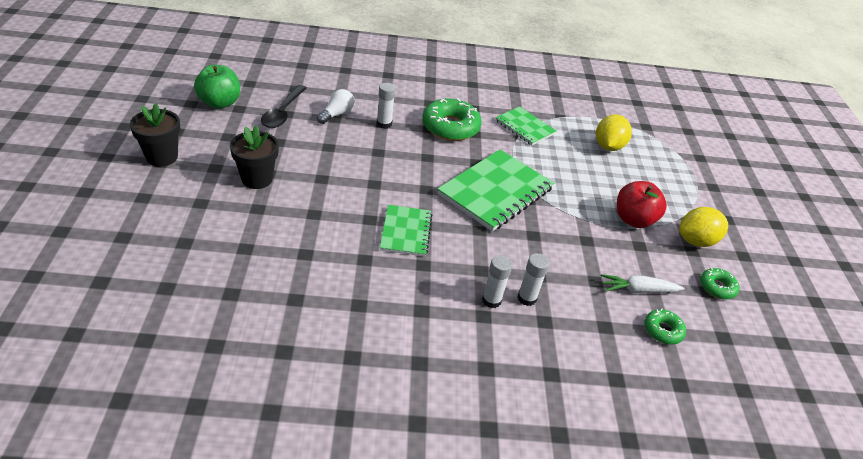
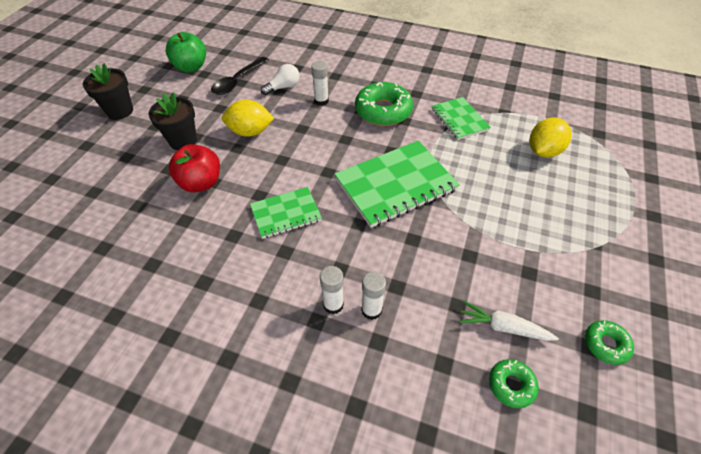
camera: 25 degrees right, 10 degrees up
(406, 232) = (286, 213): green notebook -> green notebook turned 45 degrees clockwise
(633, 219) = (535, 240): red apple -> red apple (201, 183)
(696, 241) = (603, 279): yellow lemon -> yellow lemon (250, 132)

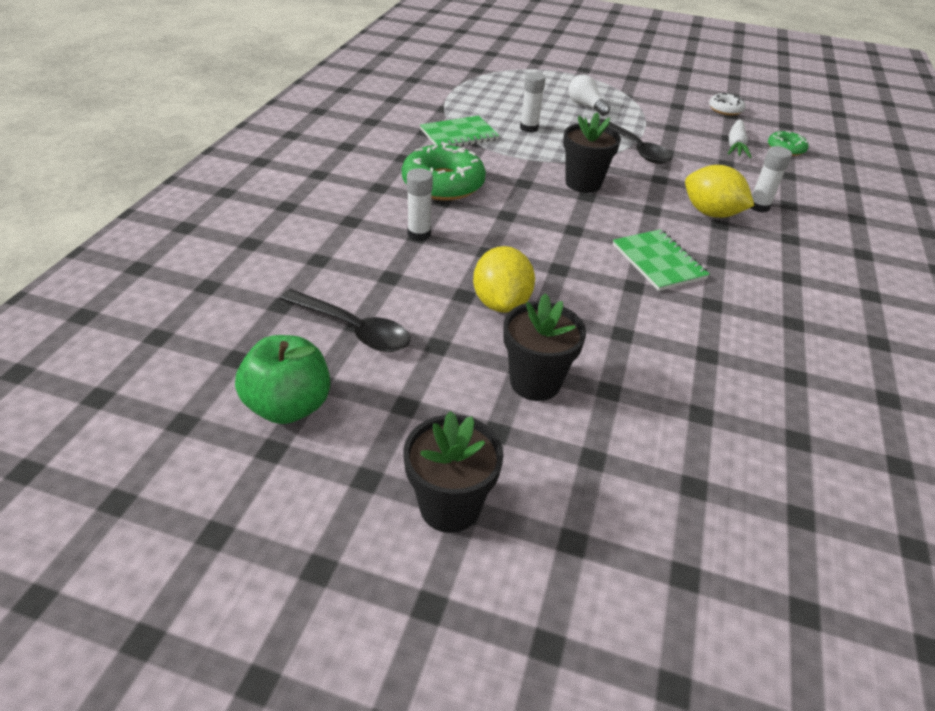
camera: 95 degrees left, 10 degrees down
(201, 183) = (629, 346): red apple -> none
(283, 87) = (379, 273): white light bulb -> white light bulb (585, 106)
(333, 305) = (766, 228): white glue stick -> white glue stick (529, 128)
(395, 185) = (583, 183): green notebook -> black flower pot
(468, 231) = (636, 149): none -> black spoon
(543, 151) = (509, 98): yellow lemon -> yellow lemon (710, 213)
(606, 344) = (725, 109): green donut -> white donut

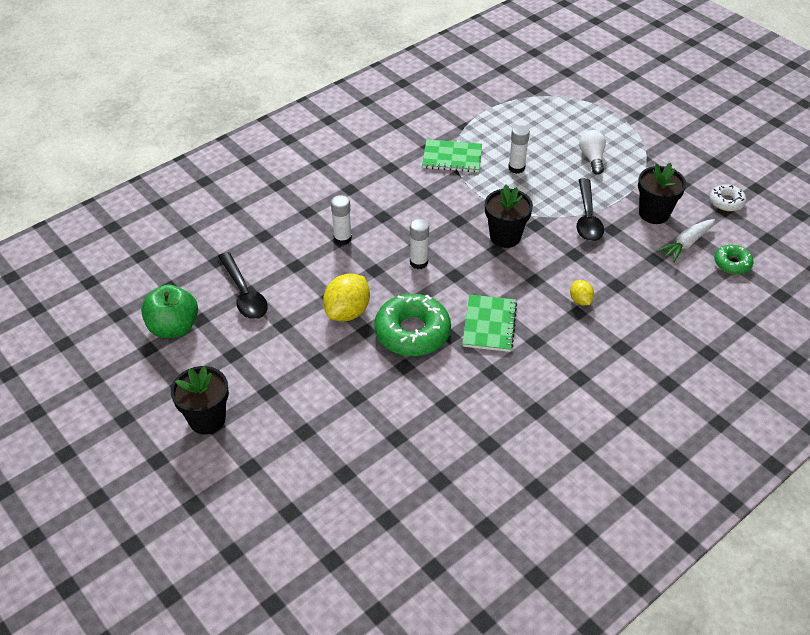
camera: 35 degrees right, 5 degrees up
(443, 184) = (397, 201): green donut -> green donut (412, 332)
(535, 382) = (317, 373): black flower pot -> black flower pot (654, 213)
(710, 213) = (580, 300): yellow lemon -> yellow lemon, size x0.53
(758, 206) = (630, 309): white glue stick -> white glue stick (418, 262)

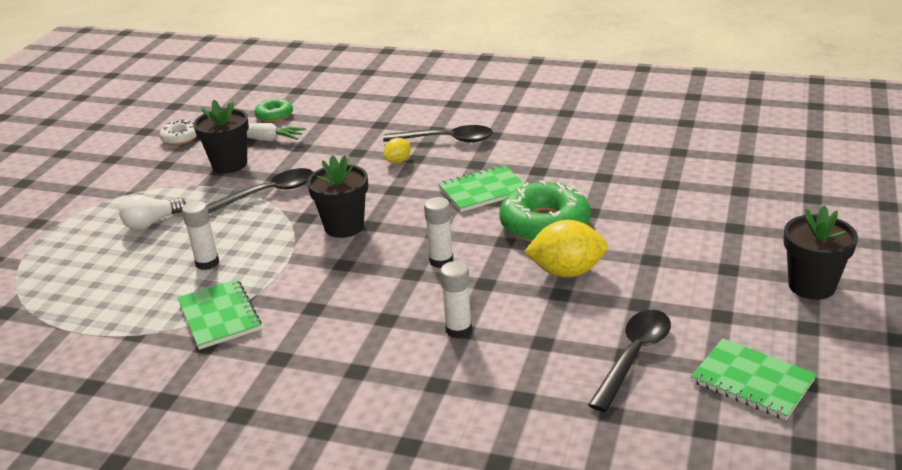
camera: 120 degrees left, 15 degrees down
(174, 327) = (752, 381): green apple -> green notebook
(594, 344) = (446, 140): none -> black spoon

